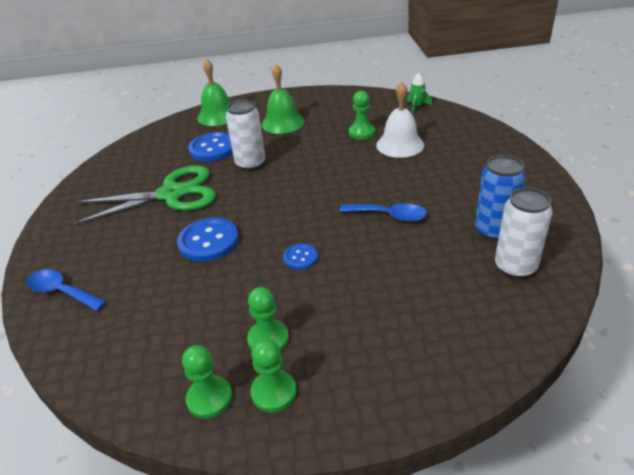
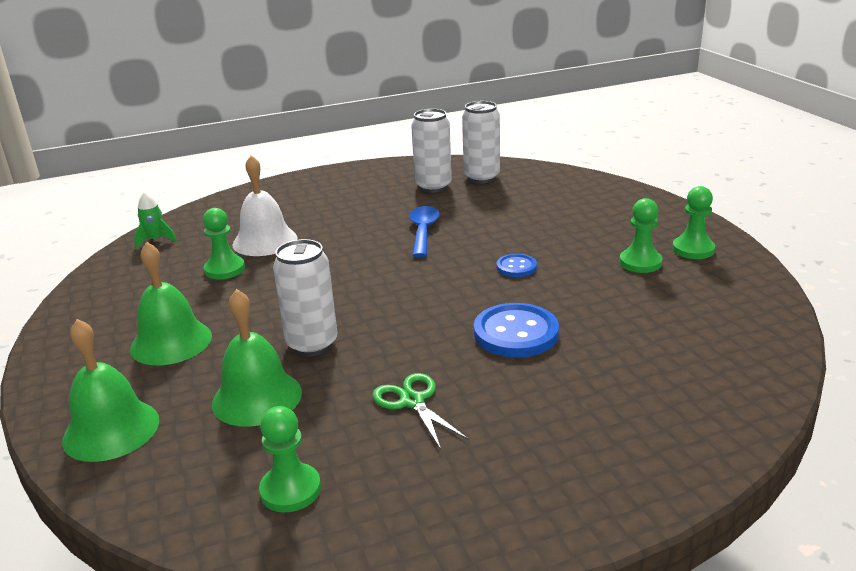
camera: 105 degrees left, 10 degrees down
(62, 292) = (685, 429): blue spoon -> none
(172, 194) = (412, 401): green scissors -> green scissors, size x0.49
(209, 398) = (727, 275): green pawn -> green pawn (290, 490)
(213, 149) = (257, 397): blue button -> green bell
(493, 230) = (433, 187): blue can -> white can

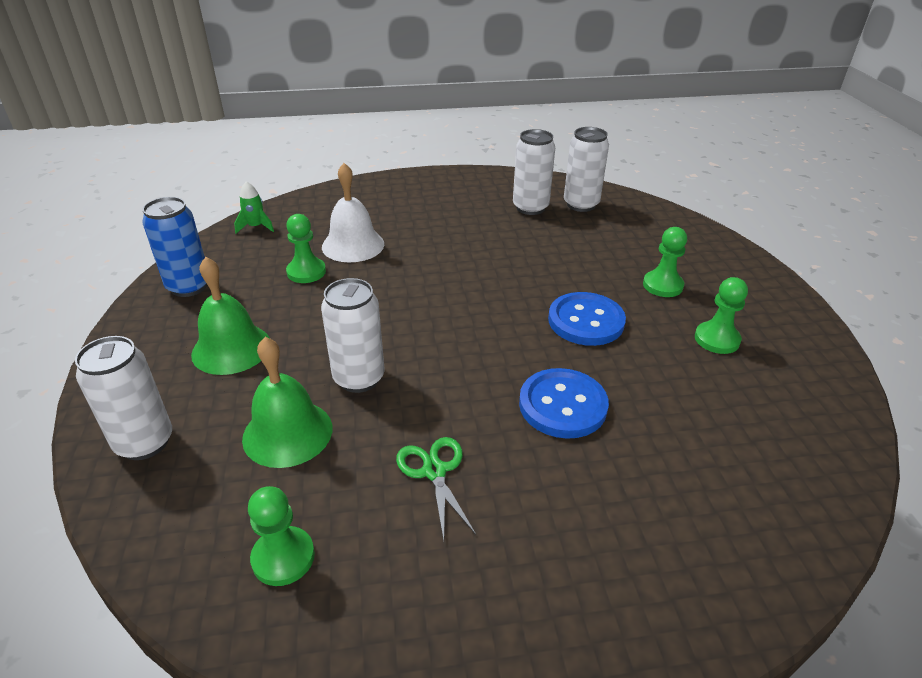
camera: 10 degrees right, 10 degrees up
(104, 299) = (189, 286): none -> blue can
(111, 430) = (144, 442): green bell -> white can
(423, 231) = (505, 260): blue spoon -> none
(516, 267) = (586, 321): blue button -> blue button, size x1.83
(693, 249) = (778, 333): green pawn -> green pawn (662, 285)

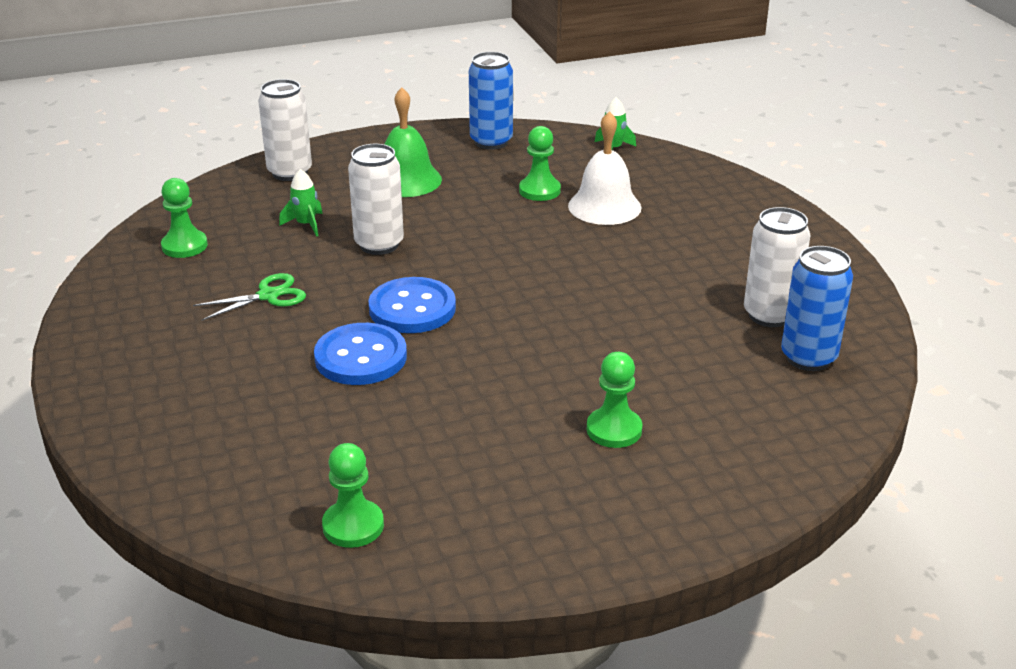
camera: 80 degrees right, 5 degrees down
(287, 433) = (306, 224): green bell -> green rocket
(581, 204) = (808, 358): white can -> blue can
(586, 321) = (510, 368): blue button -> blue button (412, 308)
(717, 339) = (504, 470): green pawn -> green pawn (353, 526)

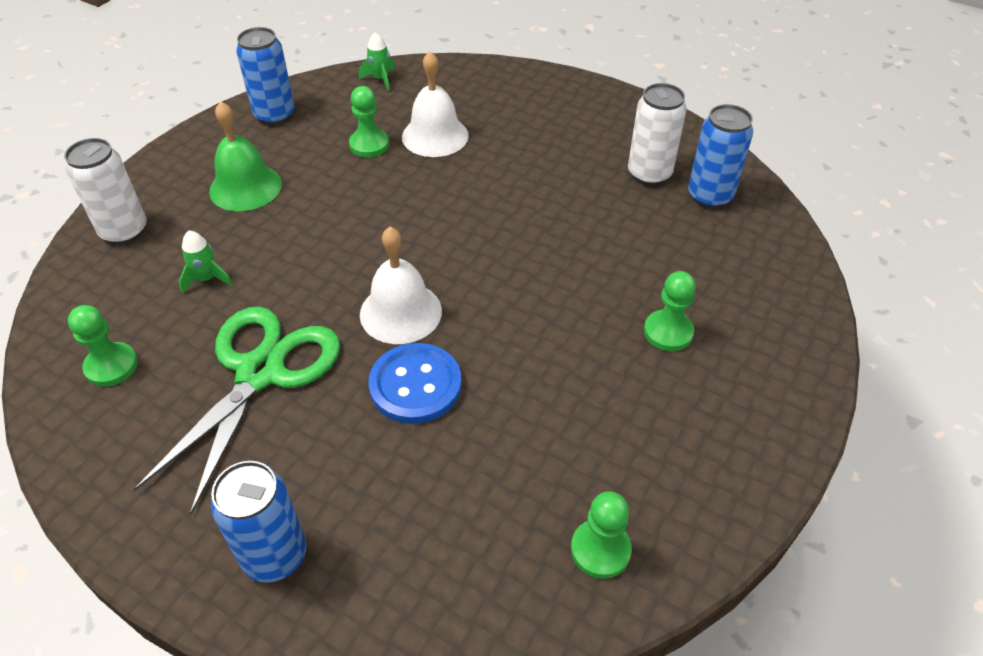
camera: 40 degrees left, 15 degrees up
(144, 399) = (275, 556): none -> blue can
(268, 296) = (261, 372): green scissors -> green scissors, size x2.05
(379, 244) = (298, 264): white can -> none
(412, 308) = (400, 312): blue button -> white bell

